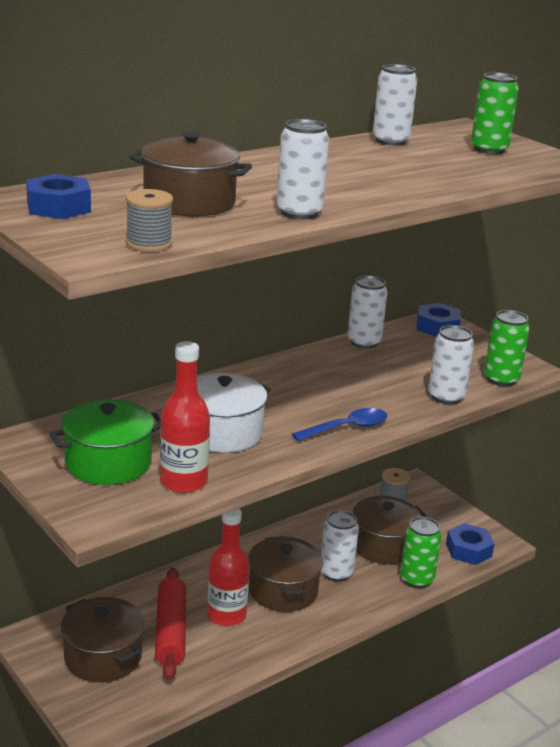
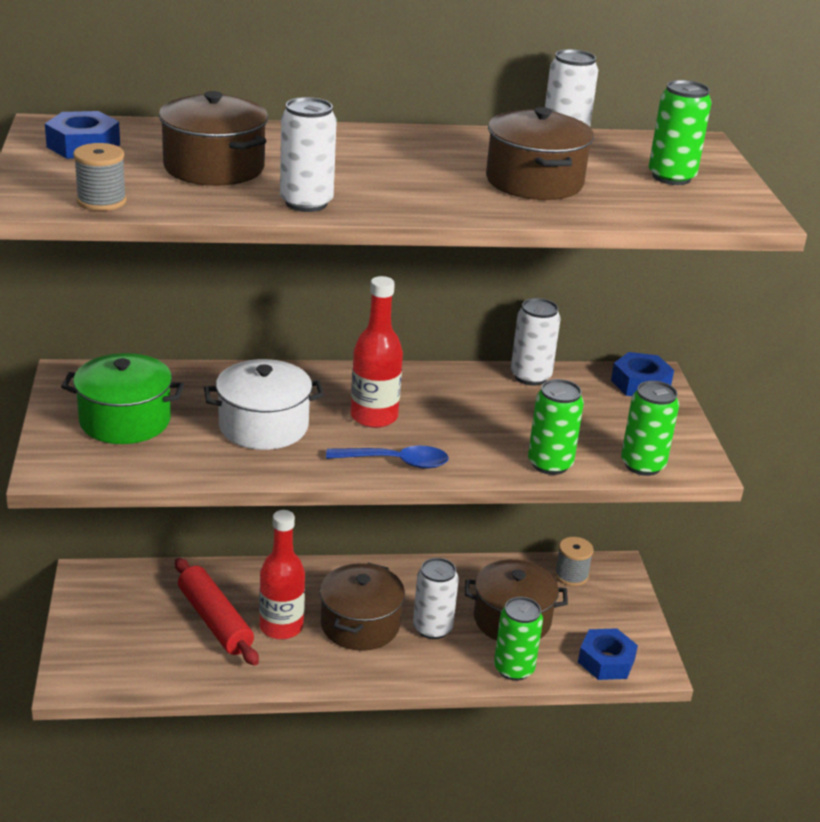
camera: 30 degrees right, 5 degrees up
(103, 656) = (134, 619): brown pot -> brown pot (534, 182)
(170, 631) = (215, 621): red rolling pin -> red rolling pin turned 60 degrees counterclockwise
(183, 482) = (170, 461): red bottle -> red bottle (374, 417)
(446, 397) = (550, 464): white can -> green can

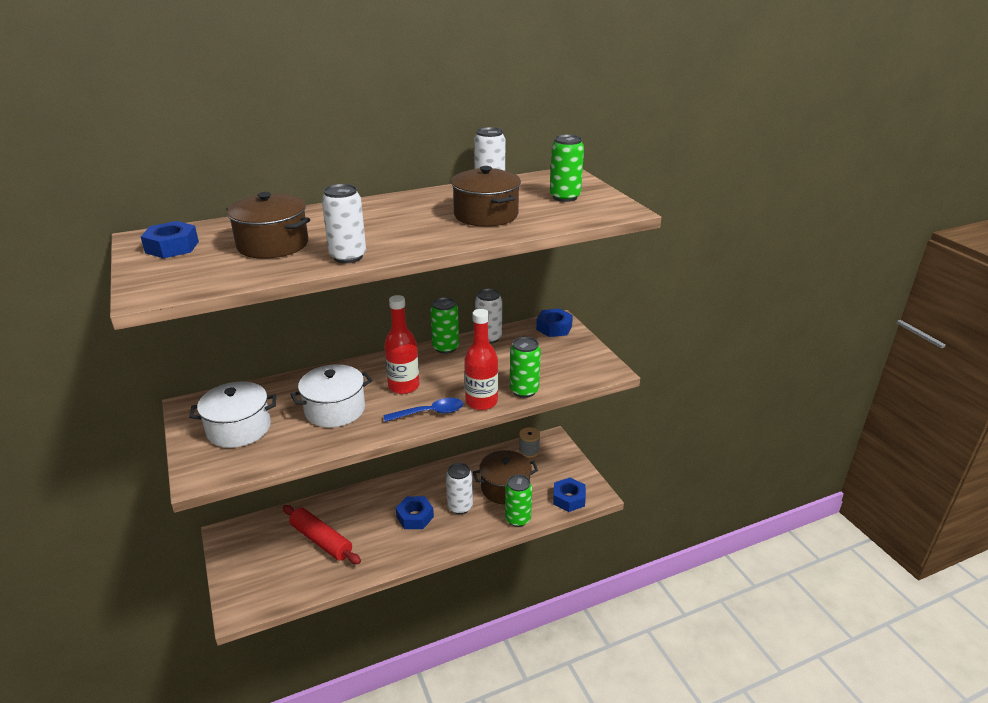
camera: 15 degrees left, 0 degrees up
(101, 201) = (202, 283): grey spool -> none
(125, 420) = (239, 429): green pot -> white pot
(281, 627) = (365, 532): red bottle -> red bottle (481, 402)
(360, 624) = (415, 517): brown pot -> blue nut
(642, 465) = (578, 378): green can -> green can (445, 348)

